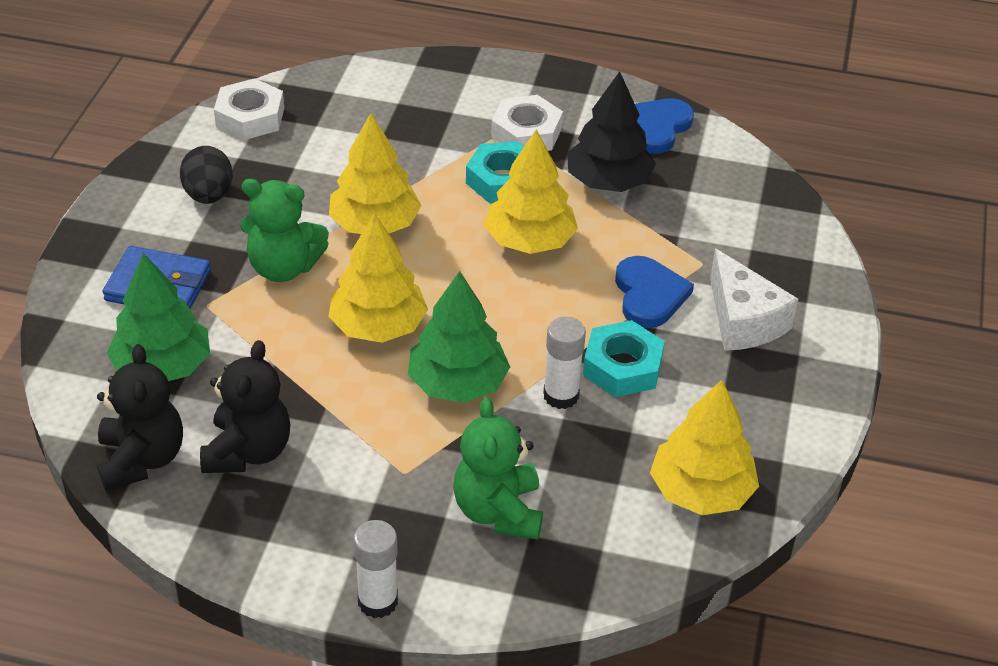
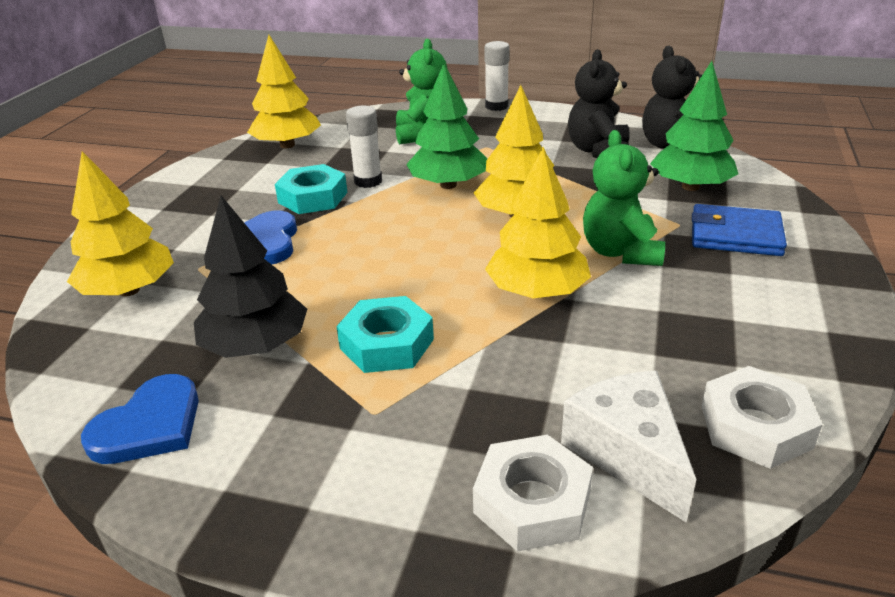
camera: 175 degrees left, 10 degrees down
(209, 195) = (742, 316): black egg -> none
(283, 267) = (620, 252): green teddy bear -> green teddy bear turned 105 degrees counterclockwise
(526, 133) = (342, 411): white nut -> white nut (532, 502)
(529, 241) = (368, 281): yellow tree -> yellow tree (129, 290)
(743, 320) = (191, 227): white cheese -> white cheese (628, 453)

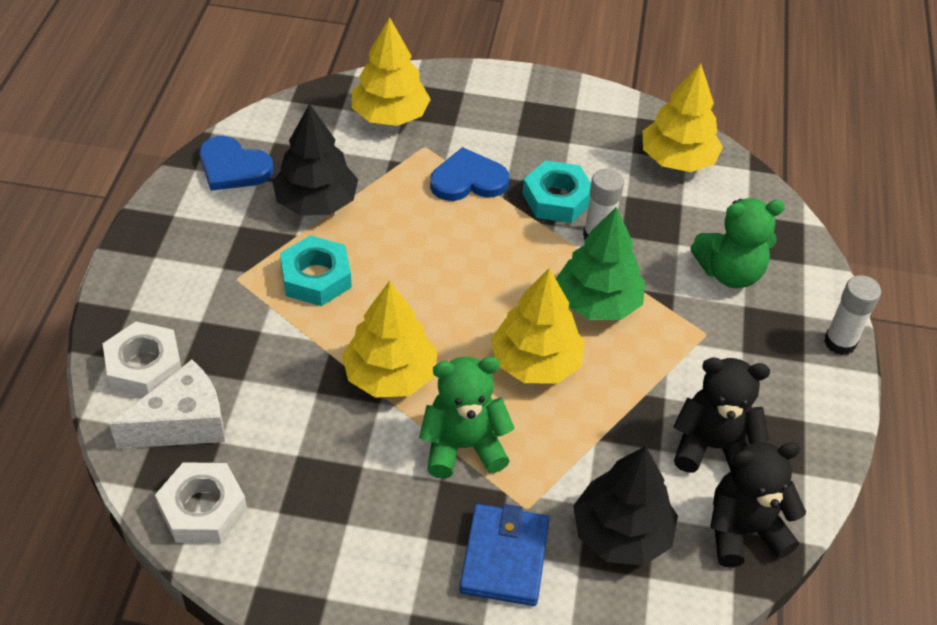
camera: 80 degrees right, 15 degrees up
(690, 187) = (621, 533): green tree -> black tree

